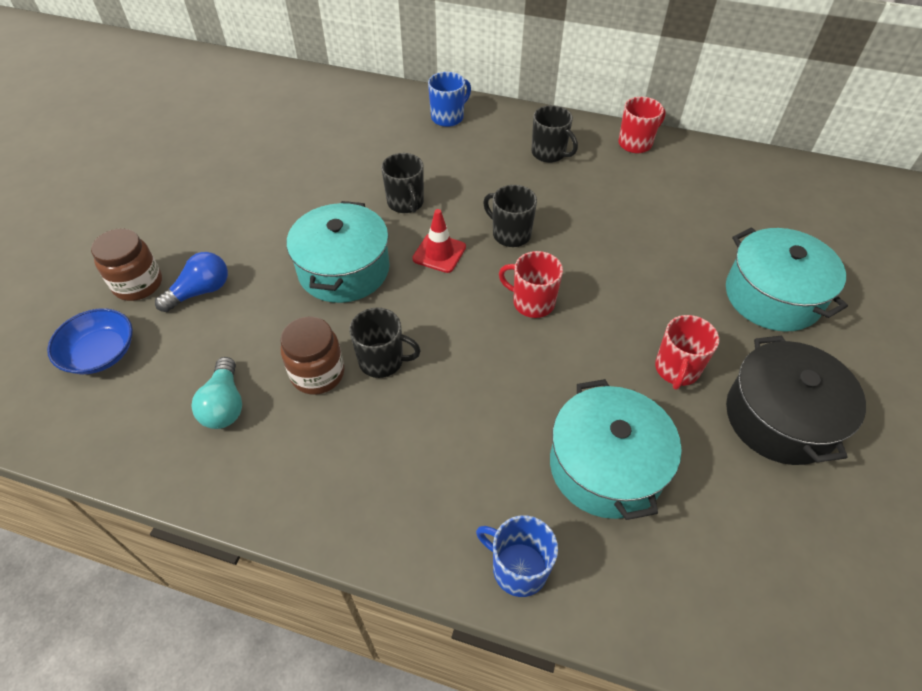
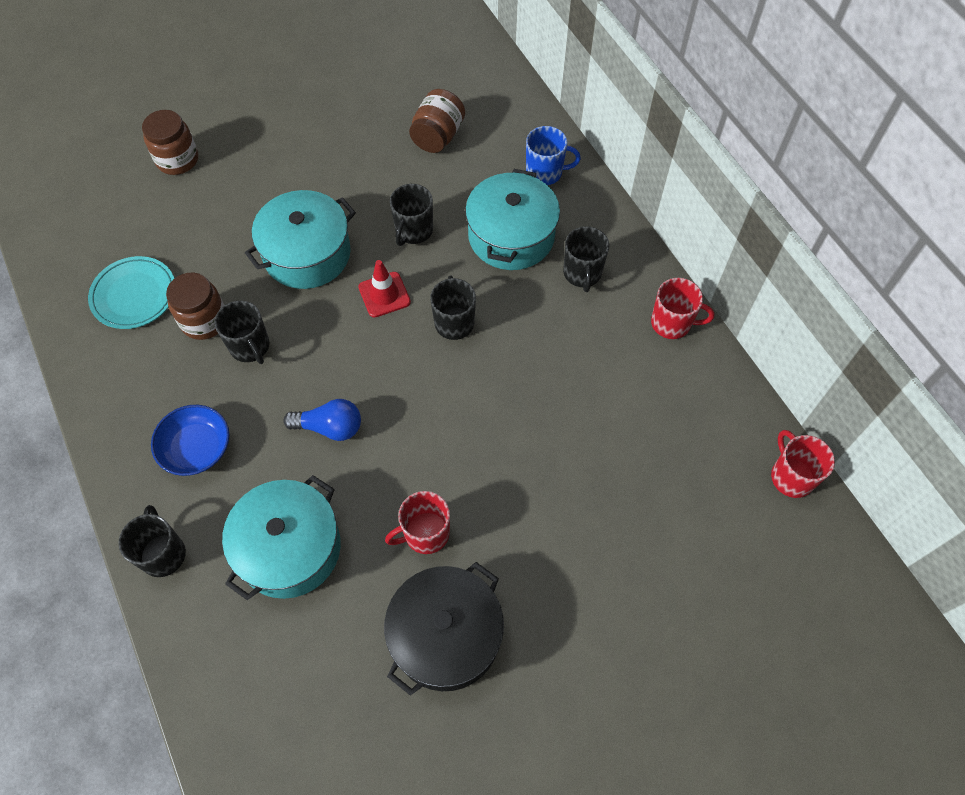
camera: 45 degrees right, 10 degrees up
(100, 353) = (109, 197): blue bowl -> blue bowl (196, 448)
(200, 291) = (205, 197): blue light bulb -> blue light bulb (330, 427)
(225, 404) = (134, 295): turquoise light bulb -> turquoise plate
(345, 141) = (438, 136): none -> brown jar
(518, 568) = (163, 554): blue mug -> black mug
(532, 302) = (396, 391): red mug -> red mug (791, 476)
(772, 296) = (582, 551): turquoise pot -> turquoise pot (511, 236)

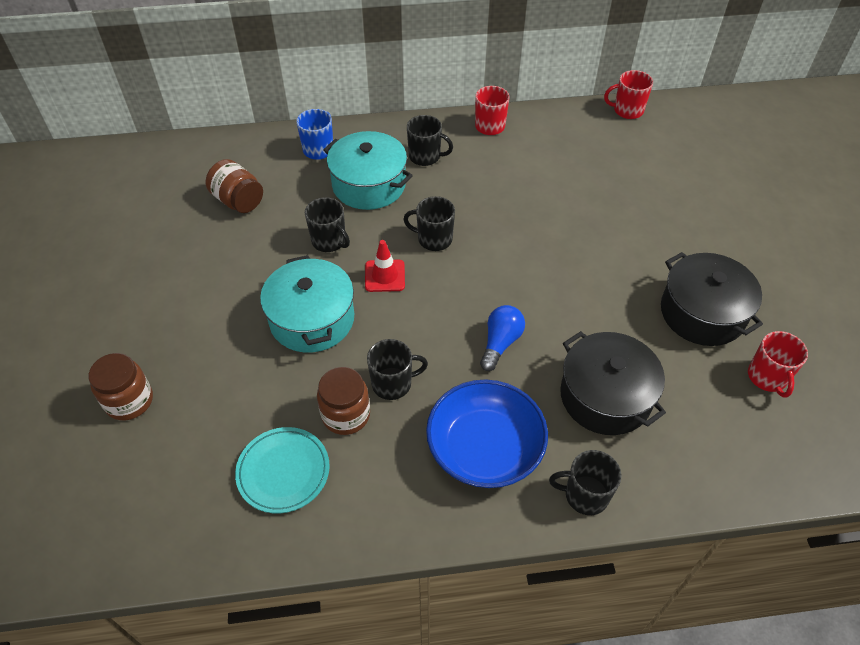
camera: 70 degrees left, 10 degrees down
(196, 448) = (485, 448): blue bowl -> blue bowl, size x1.58
(289, 548) = (605, 396): turquoise pot -> black pot
(425, 533) = (616, 304): red mug -> red mug (767, 377)

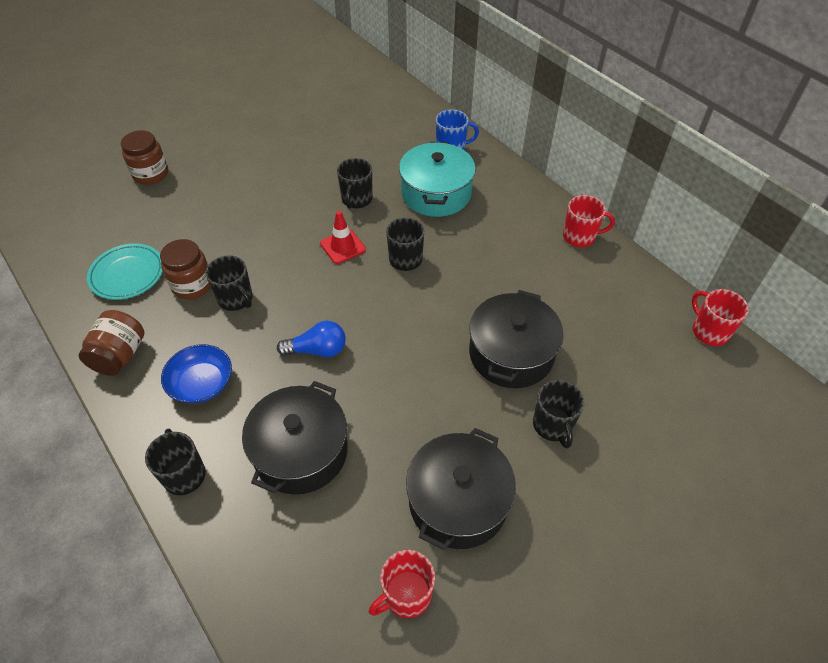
camera: 60 degrees right, 0 degrees up
(238, 201) = (361, 135): brown jar -> brown jar (120, 355)
(312, 319) = (272, 226): turquoise pot -> none
(425, 156) = (499, 212): black mug -> black mug (553, 425)
(485, 448) = (201, 383): blue bowl -> blue bowl, size x0.63
(583, 220) = (511, 353): none -> black pot

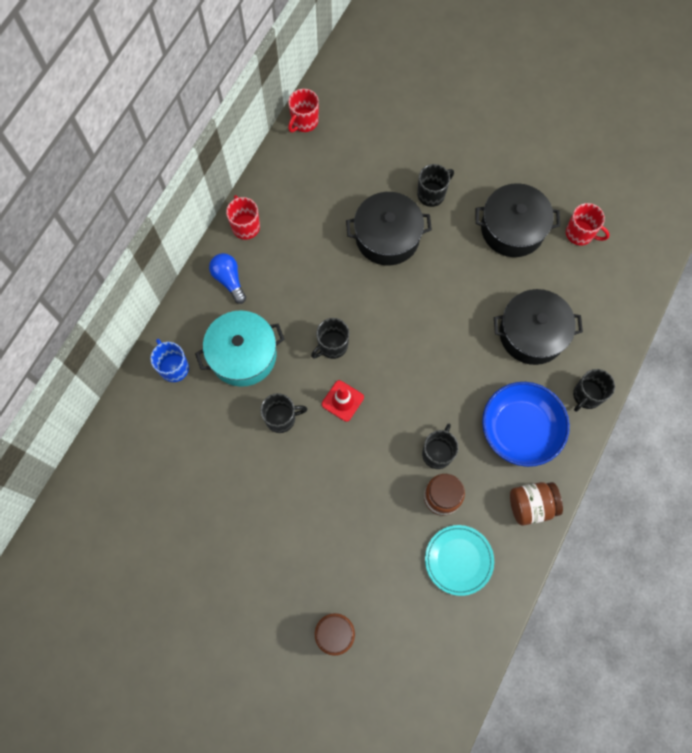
camera: 115 degrees left, 20 degrees up
(201, 383) = (520, 429): blue bowl -> blue bowl, size x1.58
(317, 350) = (451, 365): blue light bulb -> blue light bulb (229, 280)

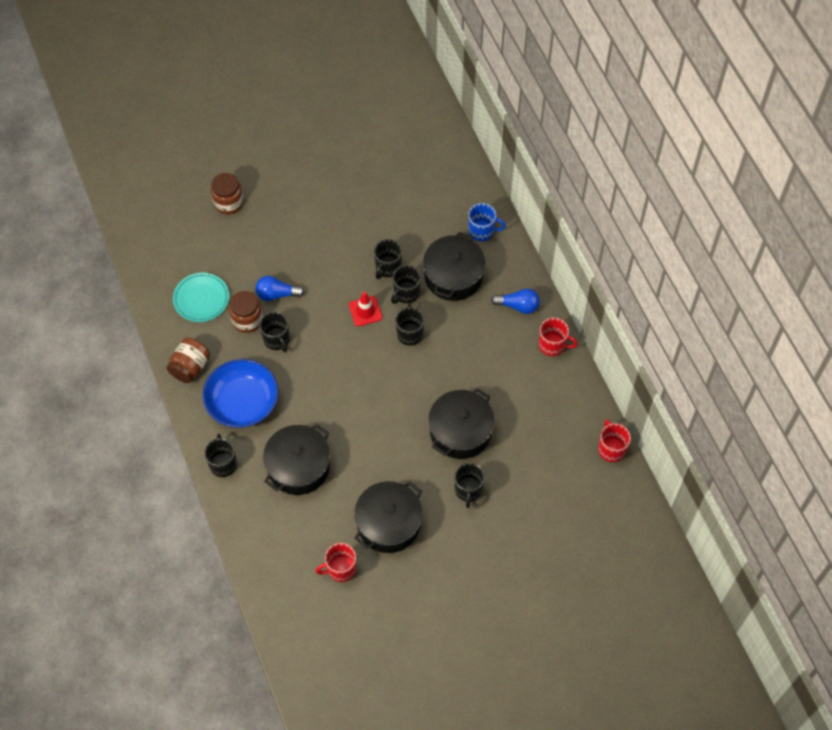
camera: 130 degrees right, 10 degrees down
(243, 355) = (453, 276): turquoise pot -> black pot
(294, 381) = (406, 293): none -> black mug
(393, 494) = (277, 294): none -> blue light bulb

